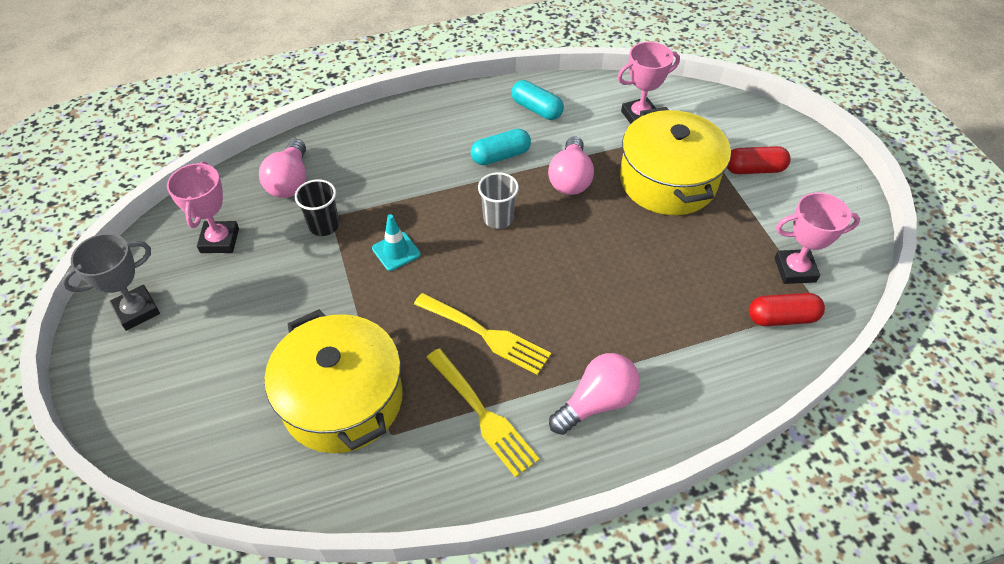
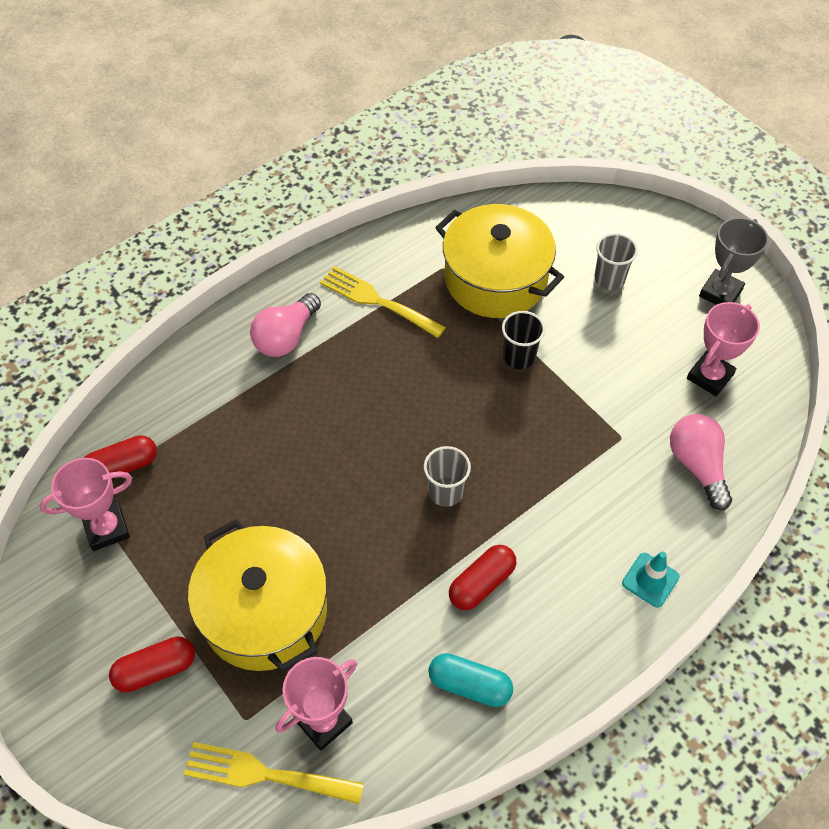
camera: 160 degrees right, 5 degrees up
(220, 240) = (710, 376): pink trophy -> pink trophy turned 60 degrees clockwise
(227, 360) = (609, 279): none -> grey cup
(324, 225) = (622, 424): black cup -> black cup (519, 357)
(396, 251) = (531, 419): turquoise traffic cone -> turquoise traffic cone (650, 580)
(486, 334) = (403, 364): yellow fork -> yellow fork (265, 774)
(500, 156) = (481, 583): turquoise capsule -> red capsule
(570, 179) = (384, 575): pink light bulb -> none

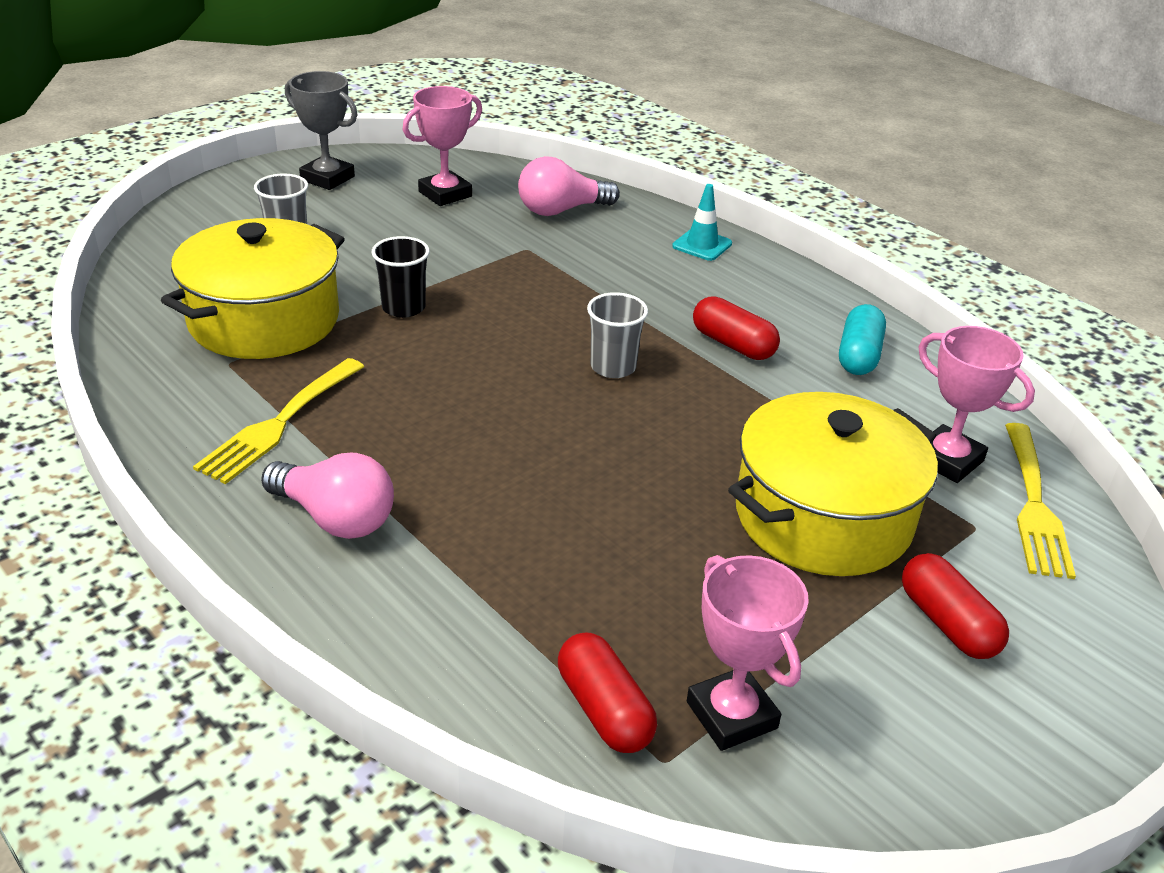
camera: 95 degrees left, 20 degrees down
(710, 376) = (445, 194): pink trophy -> pink trophy turned 75 degrees counterclockwise

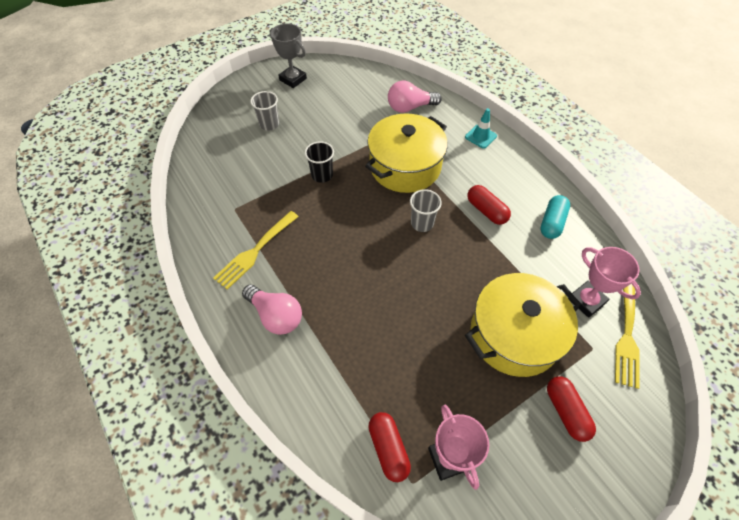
camera: 10 degrees right, 20 degrees up
(264, 320) = (253, 180): yellow pot -> yellow pot (405, 166)
(445, 194) = (351, 93): pink trophy -> none

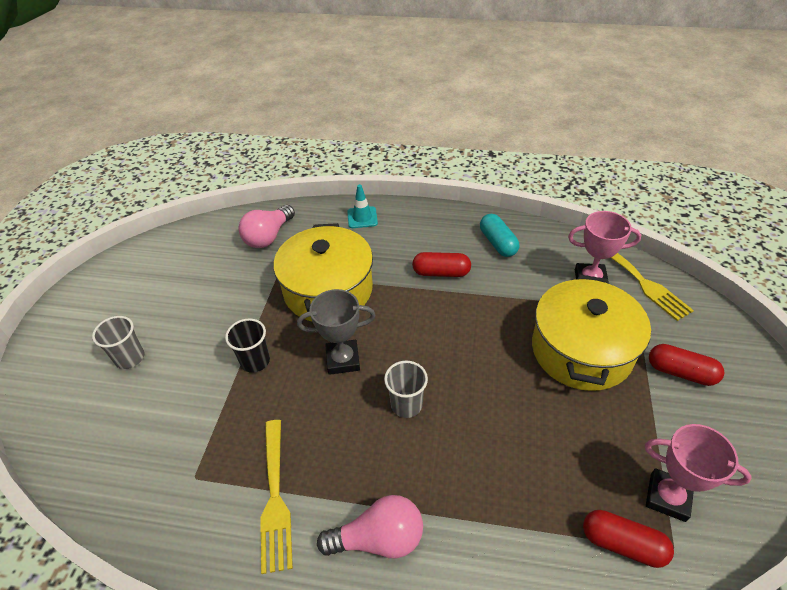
camera: 45 degrees left, 10 degrees down
(293, 79) = (104, 294): grey trophy -> grey trophy (343, 360)
(422, 223) = (404, 326): grey cup -> grey cup (406, 405)

